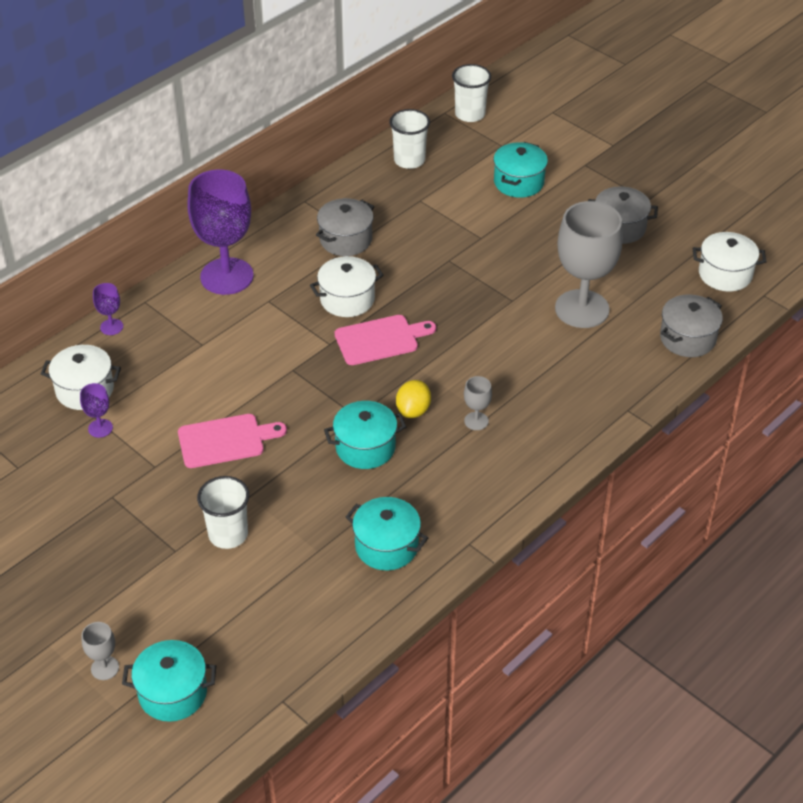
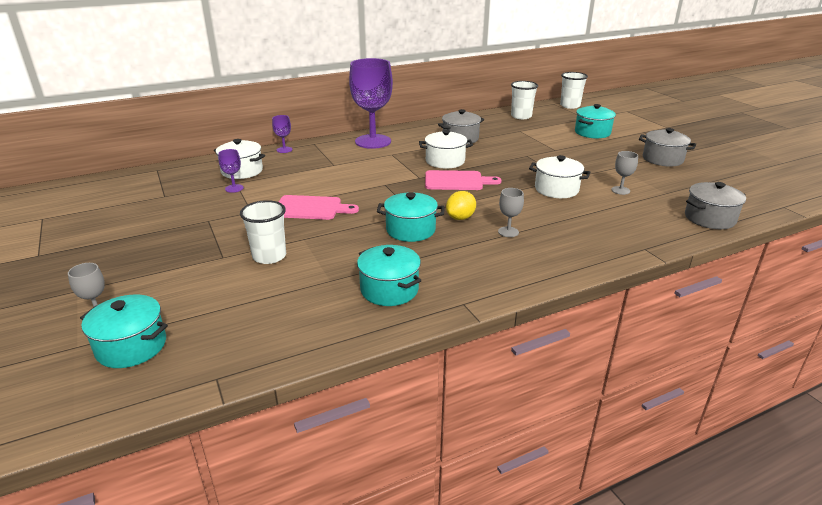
camera: 20 degrees right, 15 degrees down
(582, 309) = (620, 190): grey goblet -> grey goblet, size x0.42
(725, 274) = (748, 191): white pot -> white pot (556, 189)

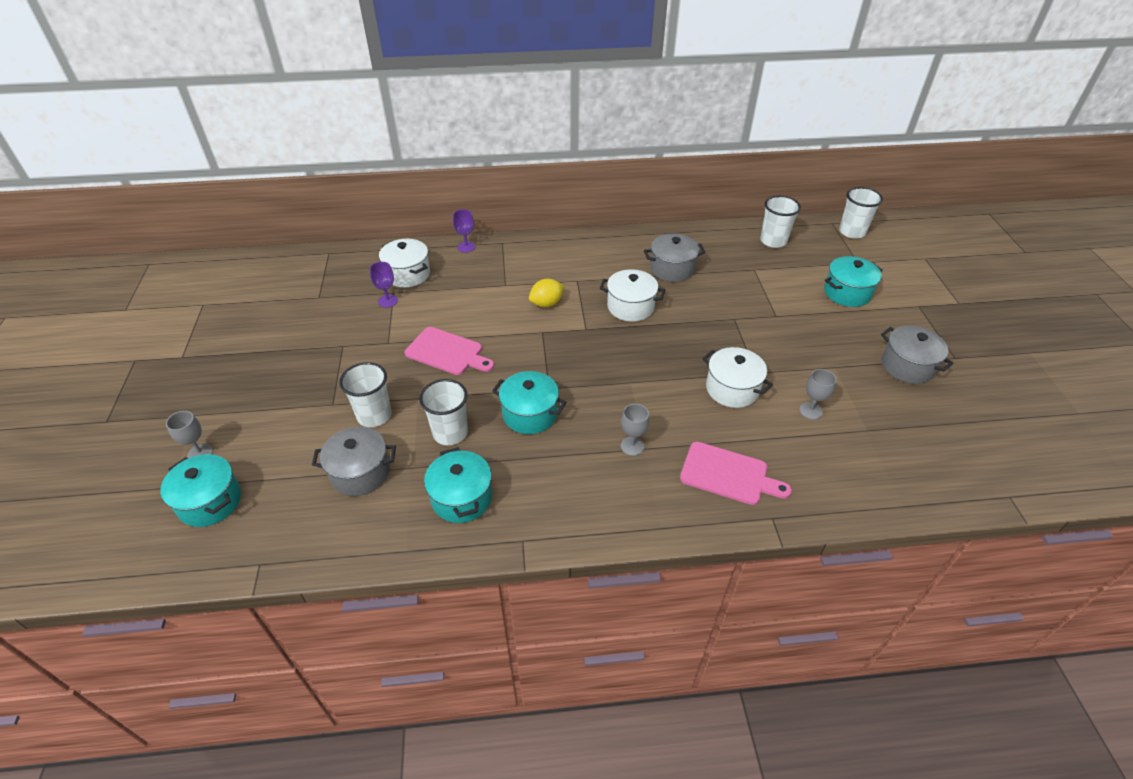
camera: 20 degrees right, 15 degrees up
(349, 253) = (450, 433): none -> white cup
(373, 141) = (568, 253): purple goblet -> none
(457, 181) = (624, 345): pink cutting board -> pink cutting board (728, 474)
(460, 218) = (593, 409): yellow lemon -> yellow lemon (546, 303)
(709, 218) = (891, 490): grey pot -> grey pot (360, 472)

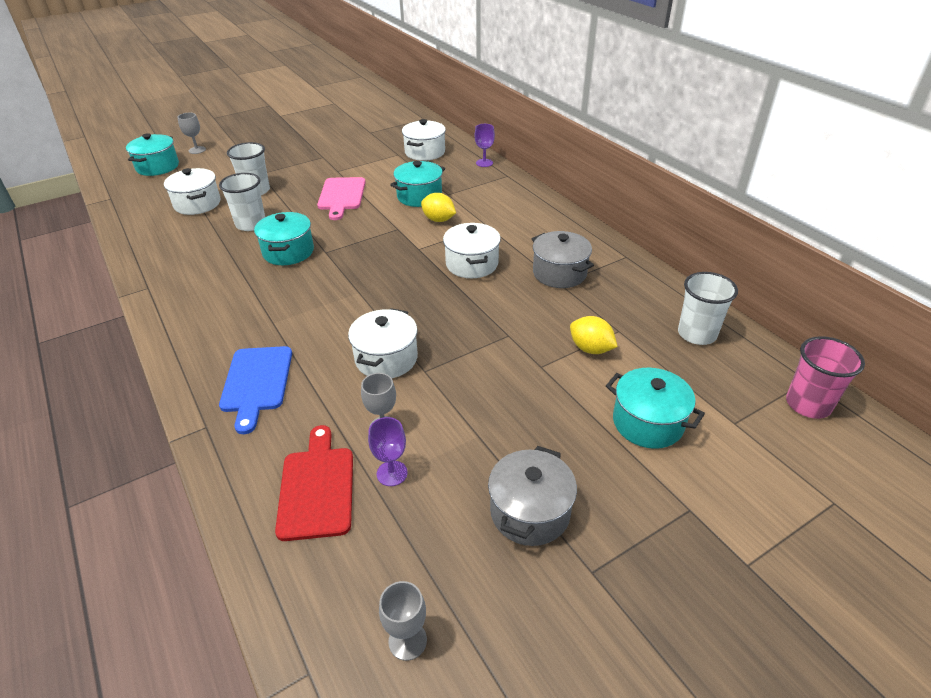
camera: 65 degrees right, 5 degrees down
(360, 472) = (197, 204): grey pot -> white pot
(388, 301) = (385, 155): purple goblet -> purple goblet (392, 473)
(461, 498) = (184, 249): turquoise pot -> turquoise pot (419, 196)
(632, 446) = (272, 314): grey goblet -> grey goblet (407, 641)
(728, 474) = (257, 382): pink cutting board -> blue cutting board
(768, 288) = (590, 349): none -> yellow lemon
(852, 232) = (808, 404): white cup -> pink cup
(861, 461) = (316, 488): none -> red cutting board

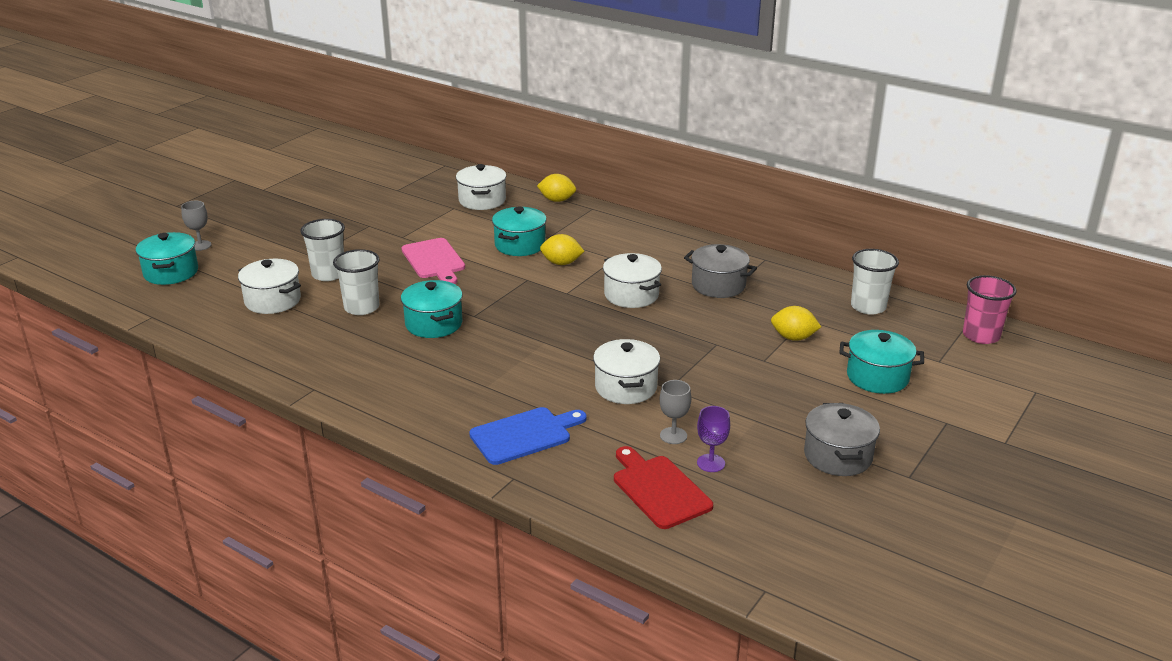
camera: 25 degrees left, 10 degrees down
(257, 382) = (524, 435): blue cutting board -> blue cutting board turned 90 degrees counterclockwise
(407, 641) = (817, 552): grey goblet -> none
(484, 163) = (557, 200): purple goblet -> yellow lemon

